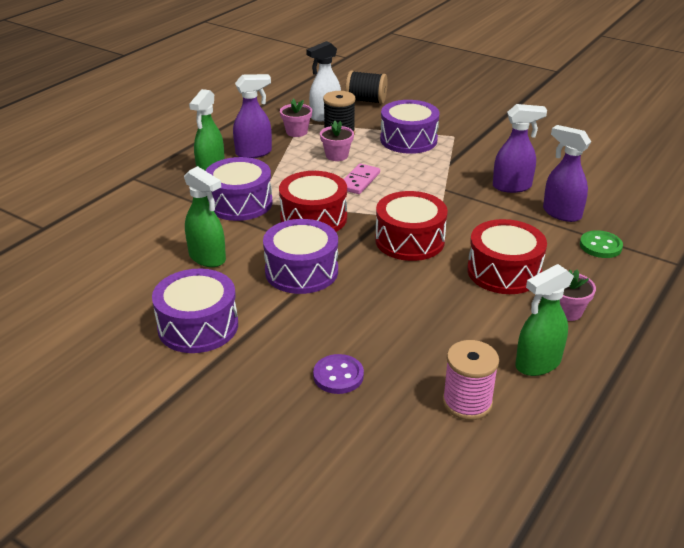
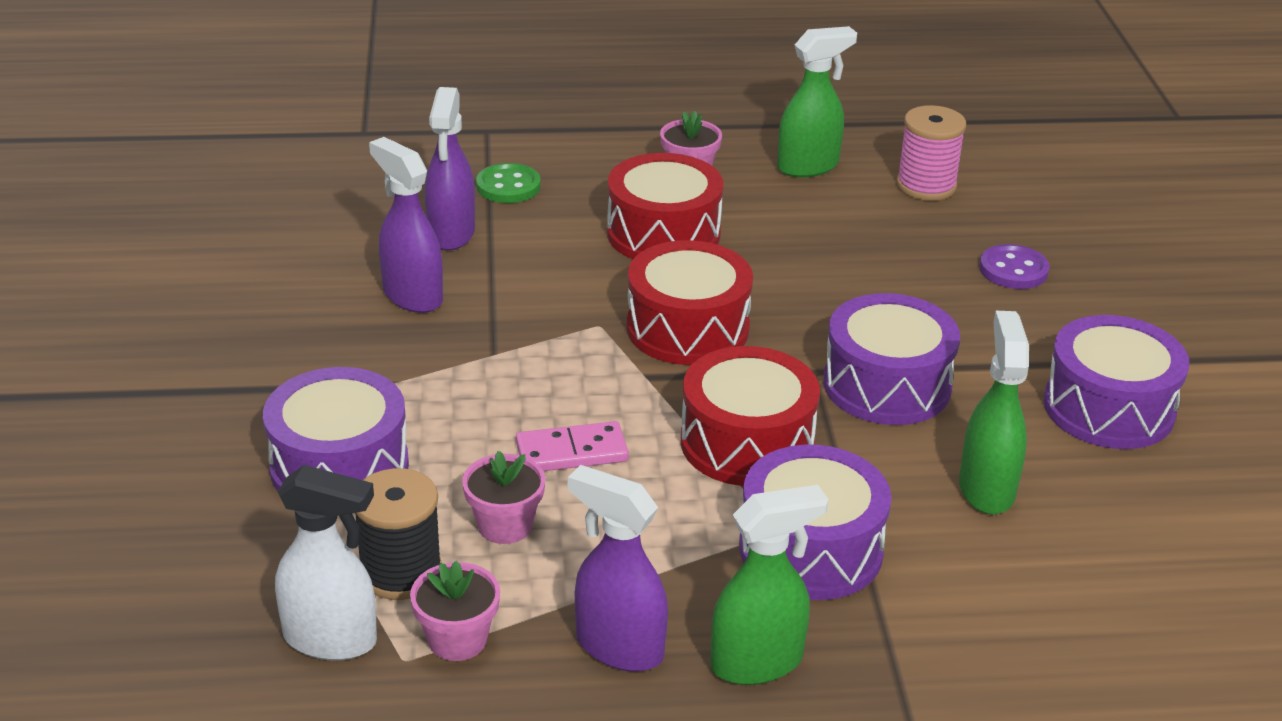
camera: 130 degrees left, 0 degrees up
(366, 100) = (180, 617): black spool -> none
(537, 364) = (808, 166): green spray bottle -> green spray bottle turned 45 degrees counterclockwise

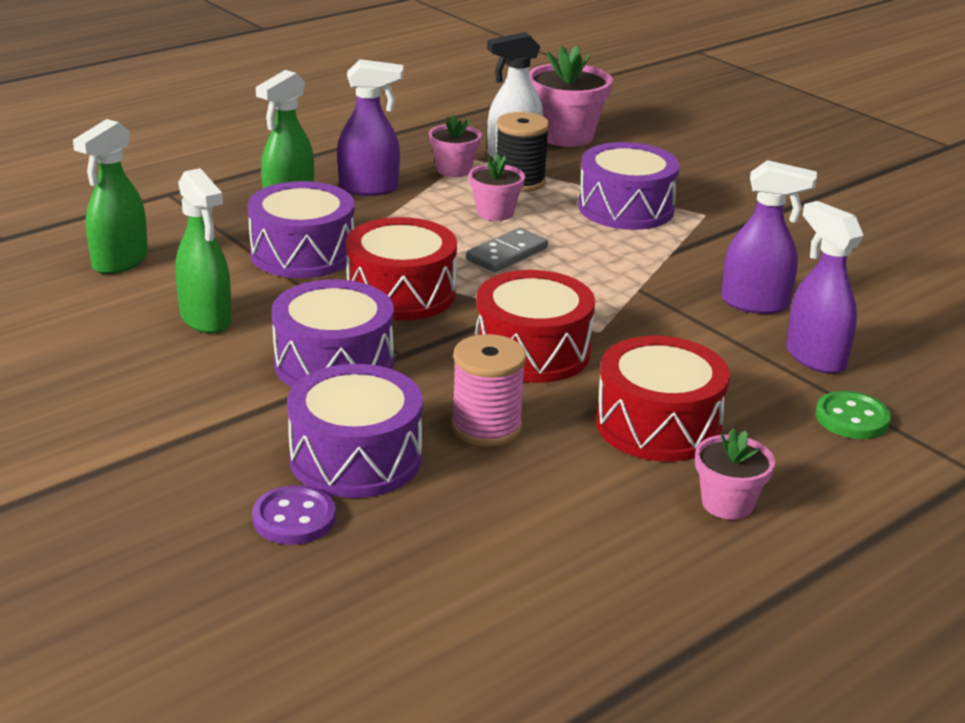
camera: 145 degrees right, 5 degrees down
(194, 653) = (565, 136): none -> pink flower pot
(572, 452) = (506, 254): pink domino -> grey domino
(808, 166) = (625, 570): green spray bottle -> green spray bottle (119, 262)
(926, 186) = (471, 600): pink spool -> pink spool (486, 427)
(1108, 408) = (132, 408): purple drum -> purple drum (355, 458)

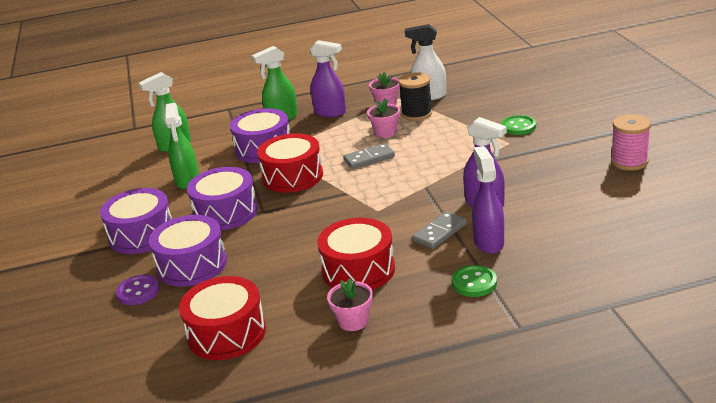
camera: 30 degrees right, 0 degrees up
(486, 427) = (268, 258): pink spool -> pink spool (629, 162)
(532, 351) = (330, 218): red drum -> red drum (226, 333)
(565, 136) = (471, 85): pink flower pot -> none
(626, 208) = (464, 135): purple drum -> purple drum (142, 235)
(696, 190) = (518, 126): none -> green button
(729, 353) = (439, 232): none -> grey domino

